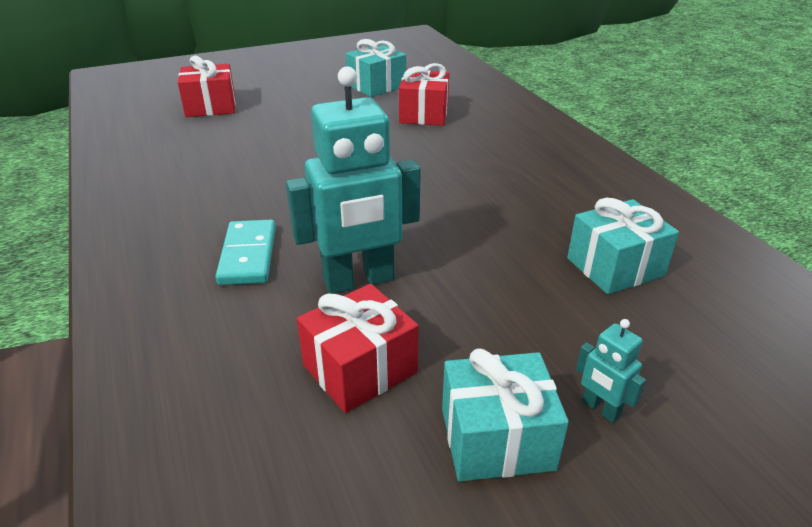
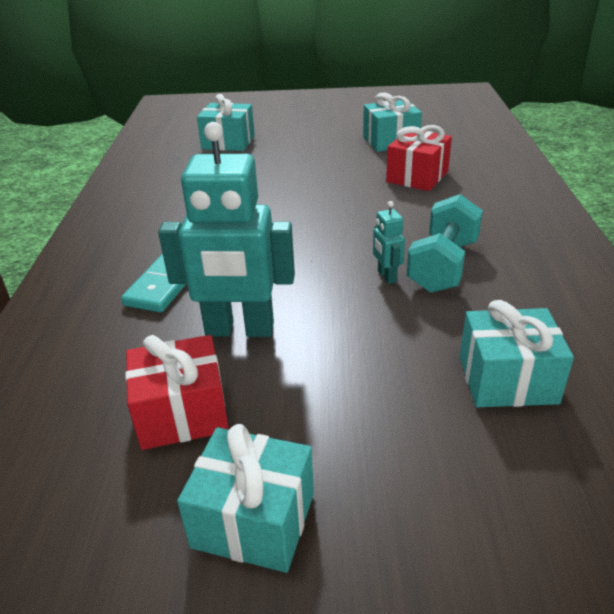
camera: 25 degrees right, 0 degrees up
(211, 107) = (228, 142): red gift -> turquoise gift
(501, 187) = (443, 266): none -> turquoise dumbbell
(600, 409) = (377, 526): turquoise robot -> turquoise robot (386, 276)

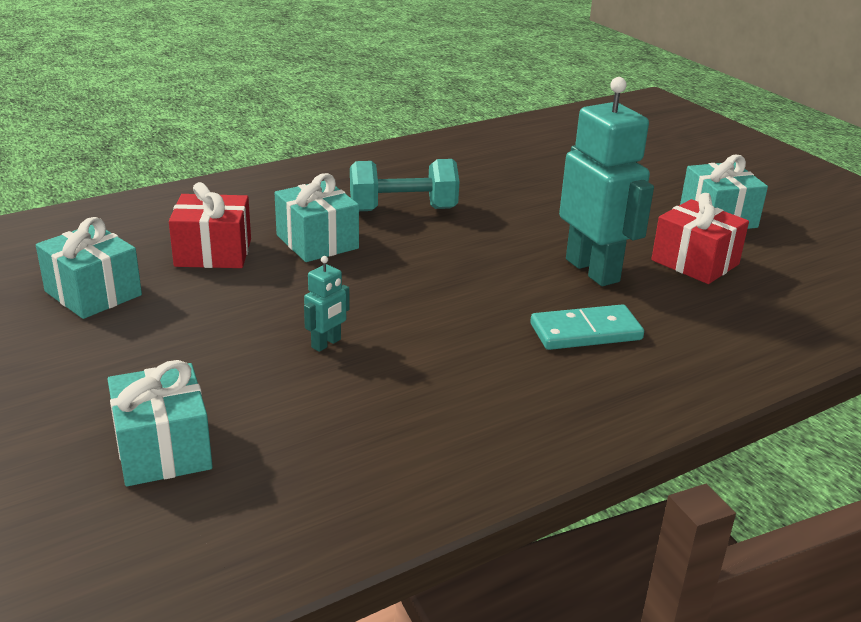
camera: 125 degrees left, 5 degrees down
(386, 276) = (445, 229): turquoise robot -> turquoise robot (326, 343)
(507, 379) = (518, 172): turquoise gift -> turquoise gift (317, 242)

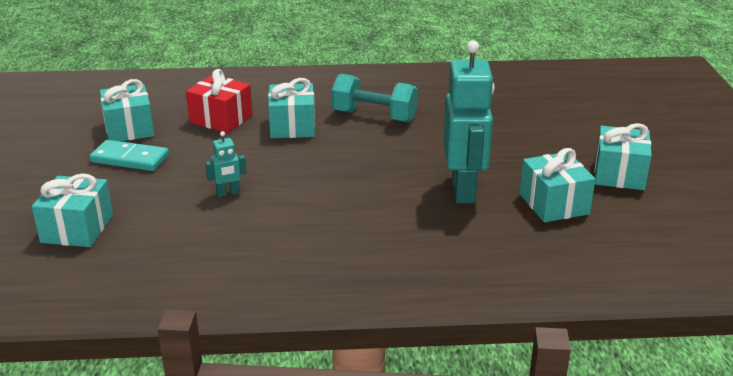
camera: 30 degrees right, 0 degrees up
(585, 332) = (406, 231): turquoise domino -> turquoise domino (130, 159)
(695, 262) = (554, 204): red gift -> turquoise gift

